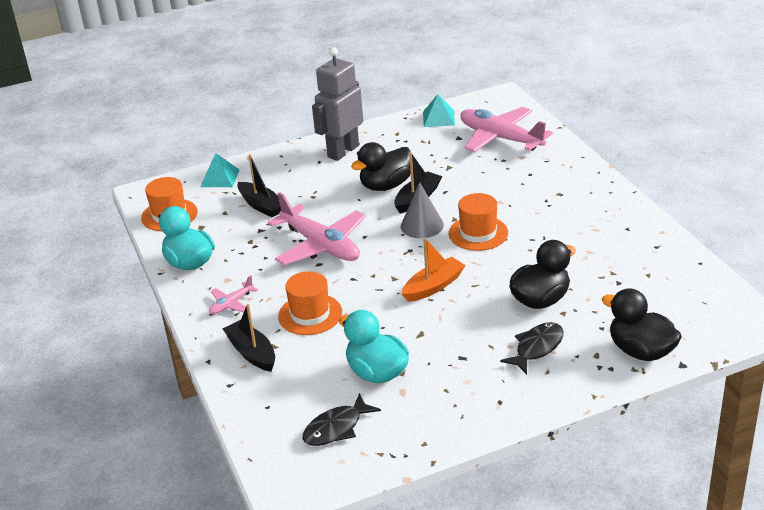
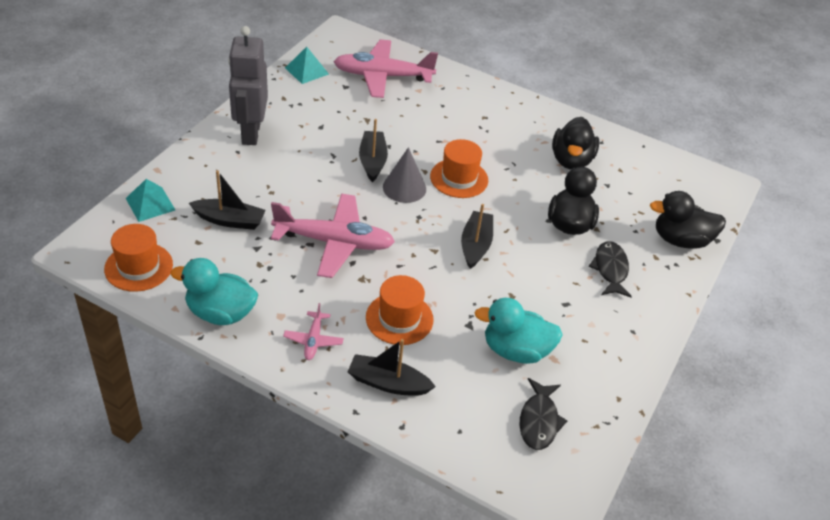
camera: 45 degrees left, 10 degrees up
(386, 185) = (330, 157): black duck -> black duck (571, 160)
(433, 286) = (475, 245): orange boat -> black boat

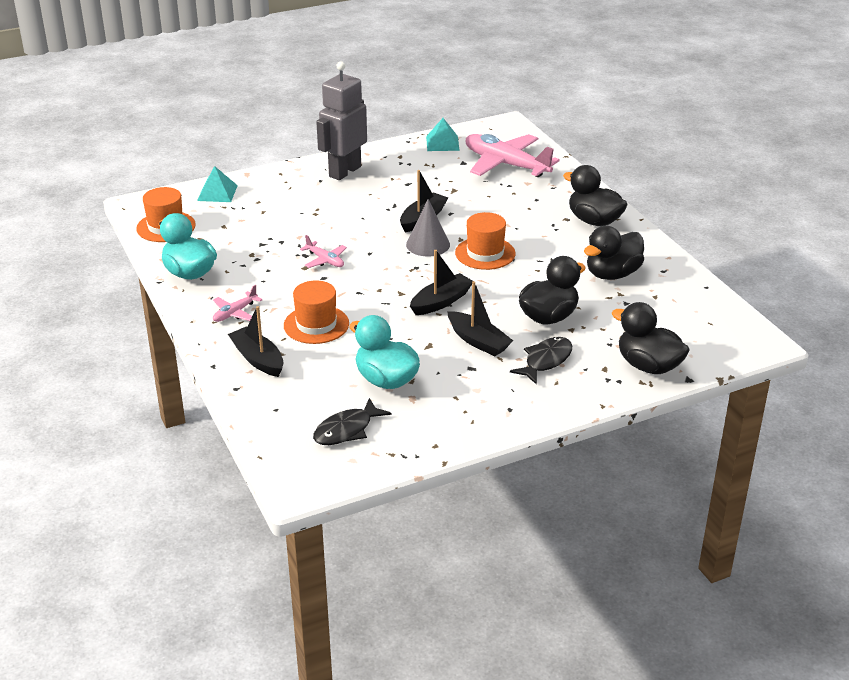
camera: 40 degrees right, 10 degrees down
(229, 220) = (262, 221): black boat -> black boat (478, 341)
(334, 242) = (325, 260): pink plane -> pink plane, size x0.46
(507, 111) = (594, 221): none -> black duck

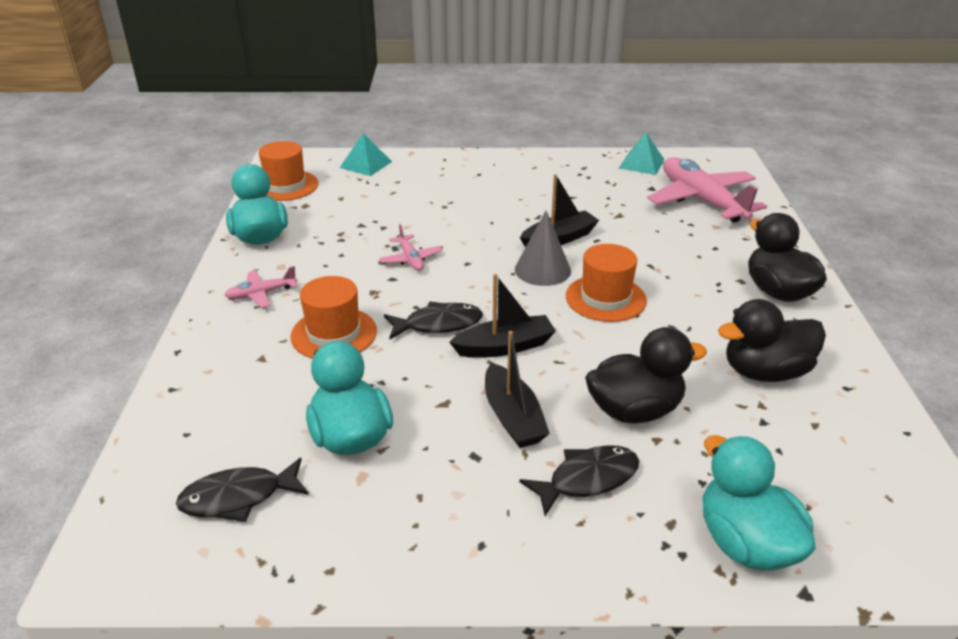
camera: 25 degrees right, 0 degrees up
(258, 359) = (230, 358): black boat -> none
(344, 171) = (511, 170): grey robot -> none
(384, 299) = (438, 324): none -> black fish
(648, 366) = (745, 543): black duck -> turquoise duck

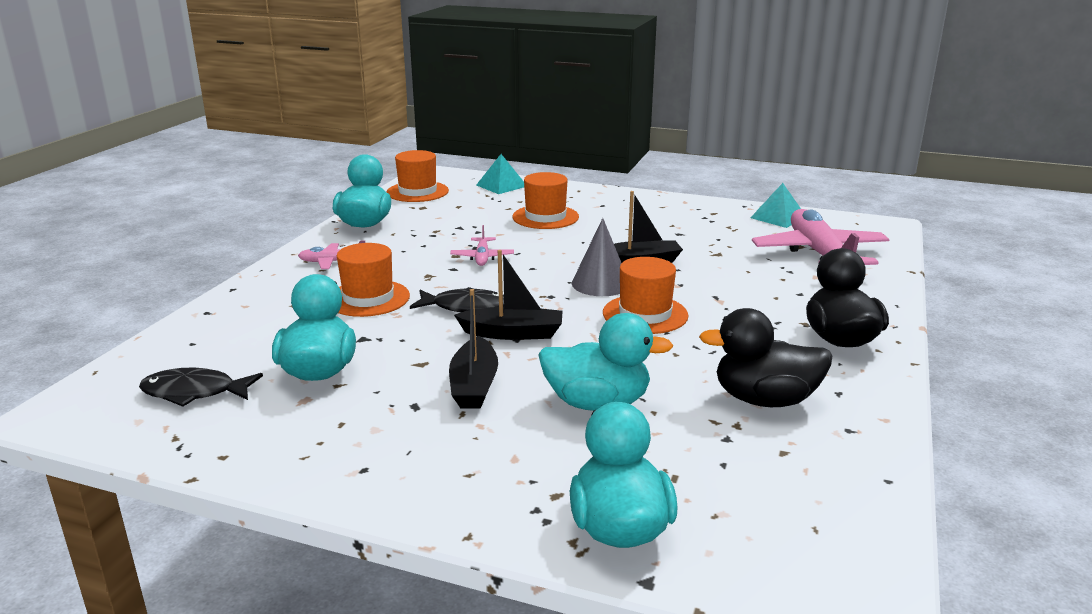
camera: 20 degrees right, 10 degrees down
(436, 198) = (545, 217): none -> orange hat
(587, 479) = (503, 444): black fish -> none
(635, 410) = (597, 403): black duck -> turquoise duck

